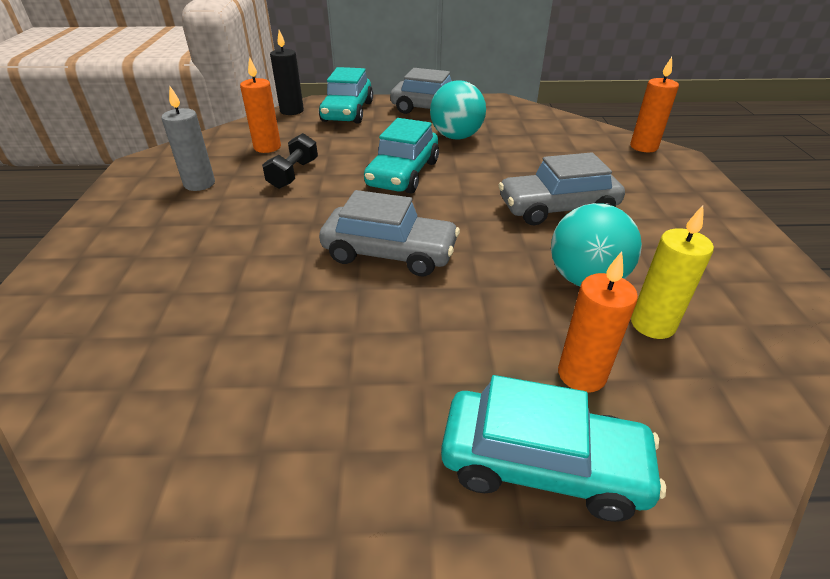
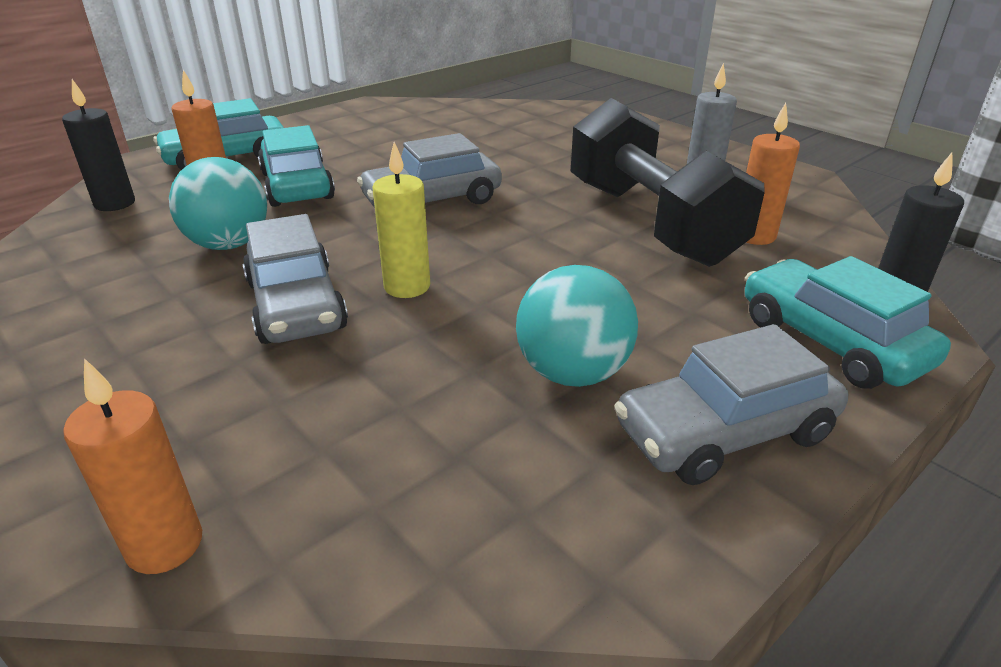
camera: 140 degrees right, 5 degrees down
(293, 174) = (650, 222): black dumbbell -> black dumbbell, size x2.32
(403, 174) = (541, 271): turquoise car -> turquoise car (297, 185)
(557, 208) = (296, 305): grey car -> grey car turned 120 degrees clockwise
(652, 324) = (156, 233): yellow candle -> yellow candle (407, 286)
(709, 410) = (115, 204): none -> black candle

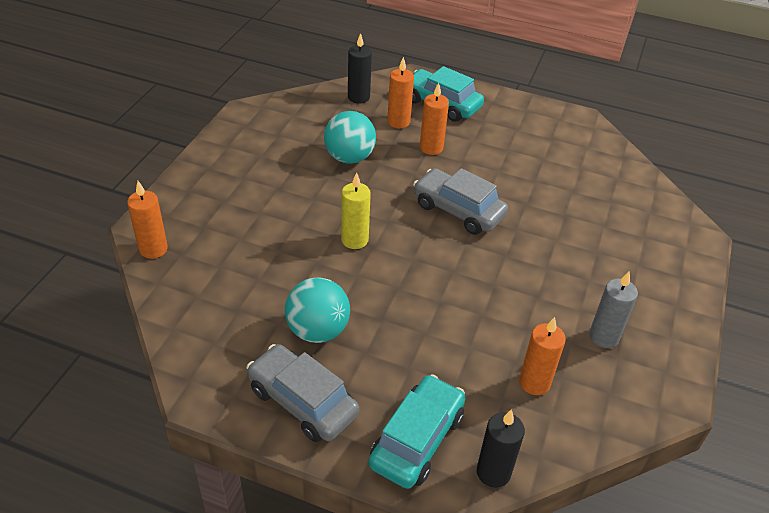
camera: 60 degrees right, 10 degrees up
(296, 305) = (312, 209): grey car -> none
(297, 185) = (431, 148): turquoise car -> orange candle
(650, 222) = (511, 322): black dumbbell -> none

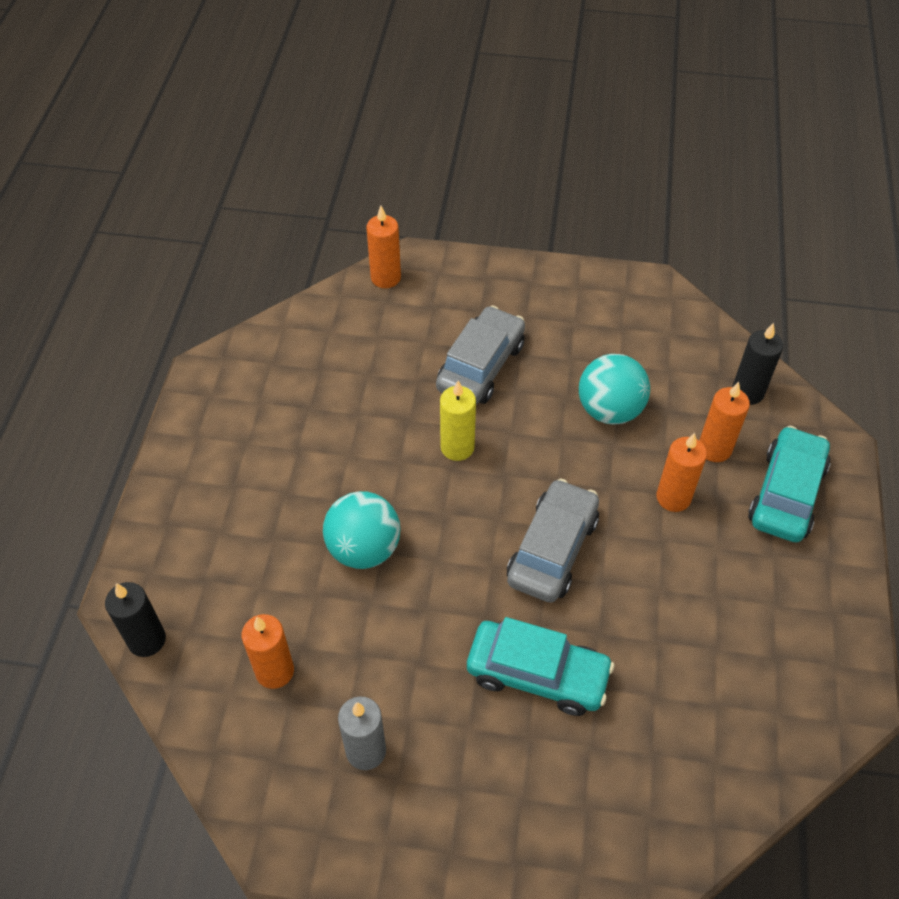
camera: 80 degrees right, 10 degrees up
(302, 402) = (211, 452): grey car -> grey car (481, 366)
(317, 330) = (307, 443): turquoise ball -> turquoise ball (364, 548)
(417, 440) = (179, 561): turquoise car -> turquoise car (537, 674)

